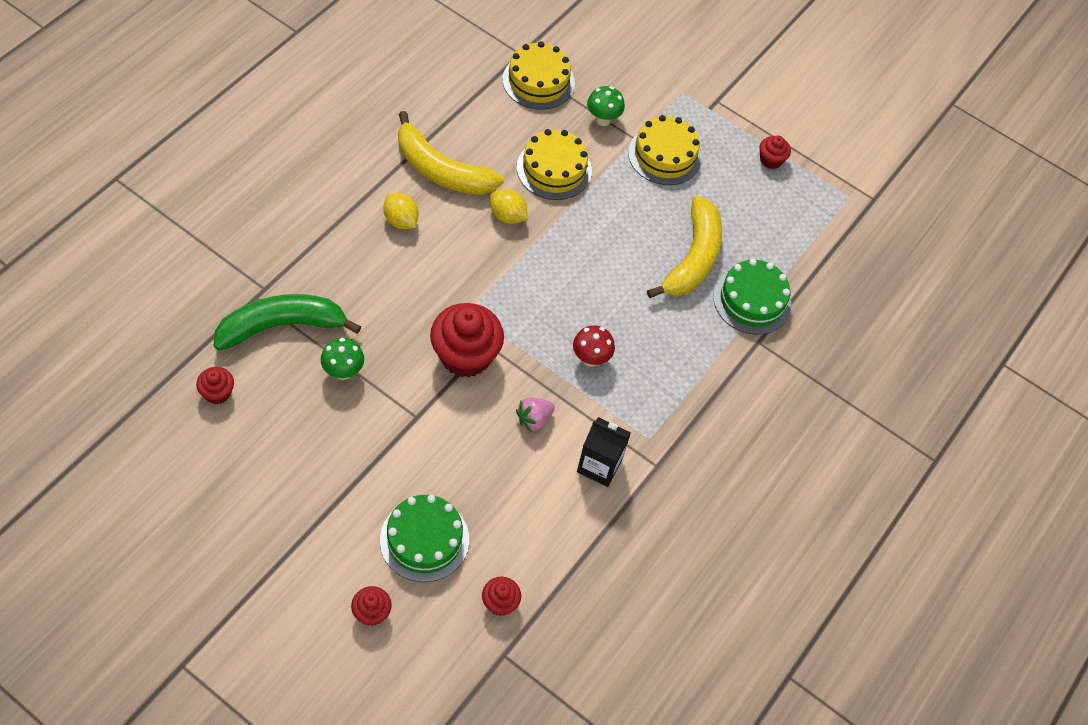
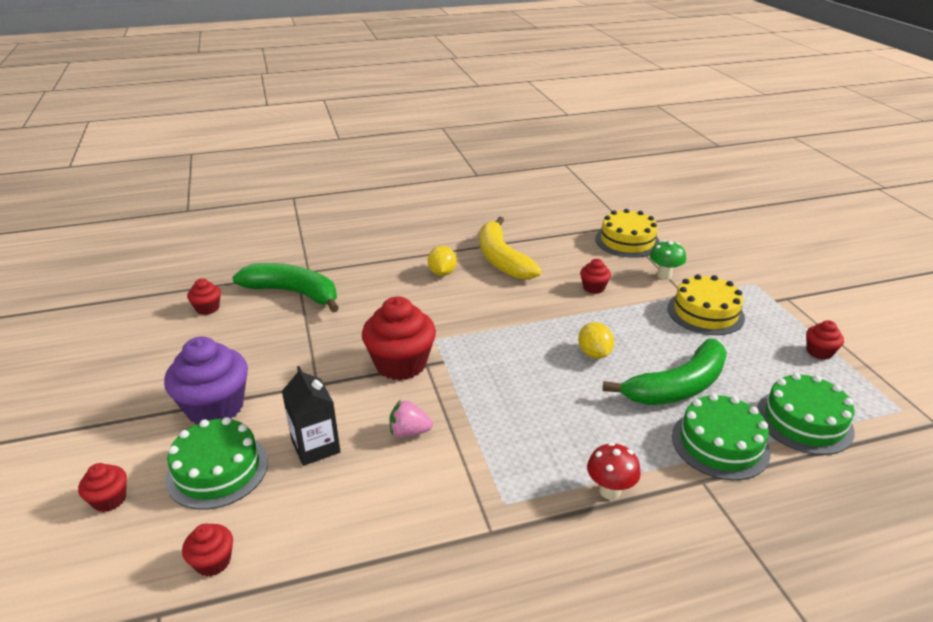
camera: 45 degrees right, 25 degrees down
(343, 372) = (300, 333): green mushroom -> none
(357, 490) = (215, 407): none -> purple cupcake
(507, 216) = (527, 299): yellow lemon -> yellow lemon (594, 353)
(554, 169) = (593, 288): yellow cake -> red cupcake
(590, 359) = (507, 414): red mushroom -> red mushroom (610, 491)
(599, 465) = (432, 499): black carton -> black carton (316, 446)
(693, 258) = (677, 387): yellow banana -> green banana
(794, 245) = (804, 421): none -> green cake

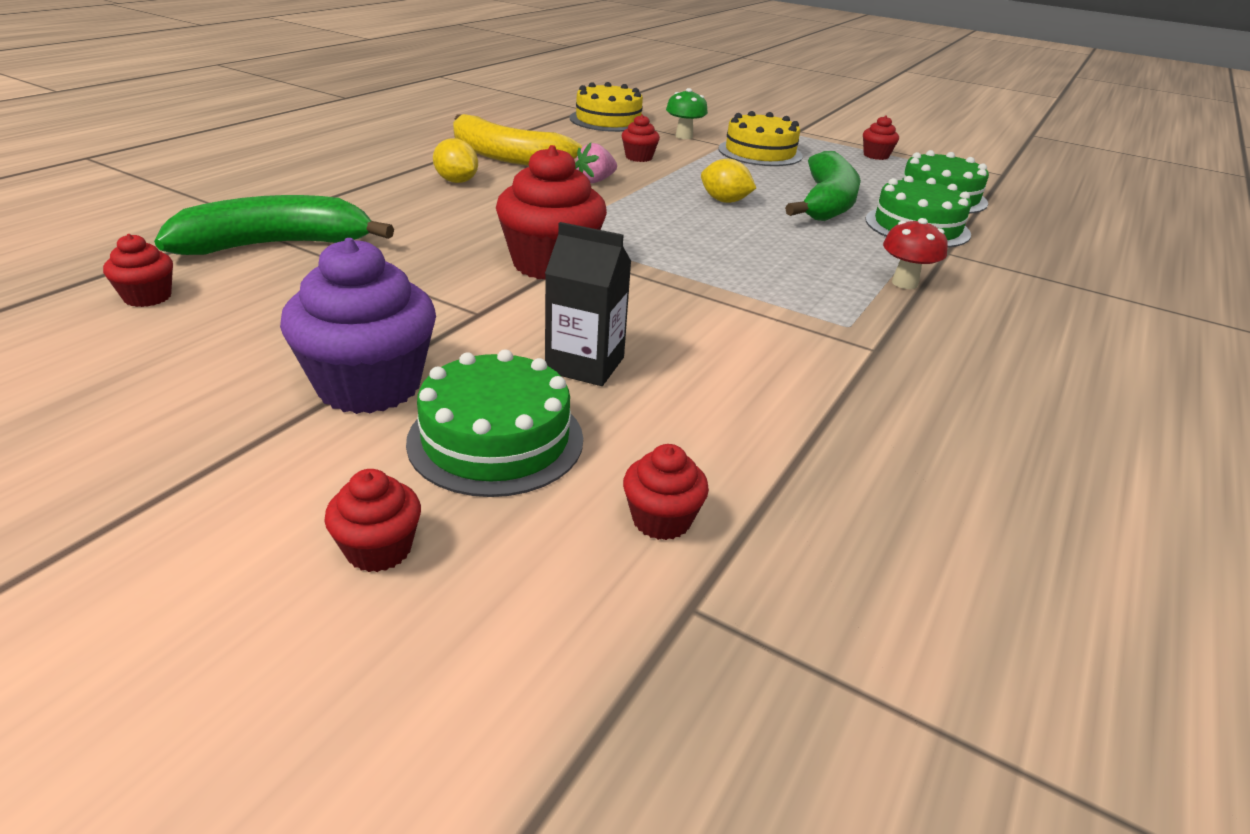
camera: 45 degrees left, 0 degrees up
(409, 432) = (666, 312): pink strawberry -> pink strawberry (595, 181)

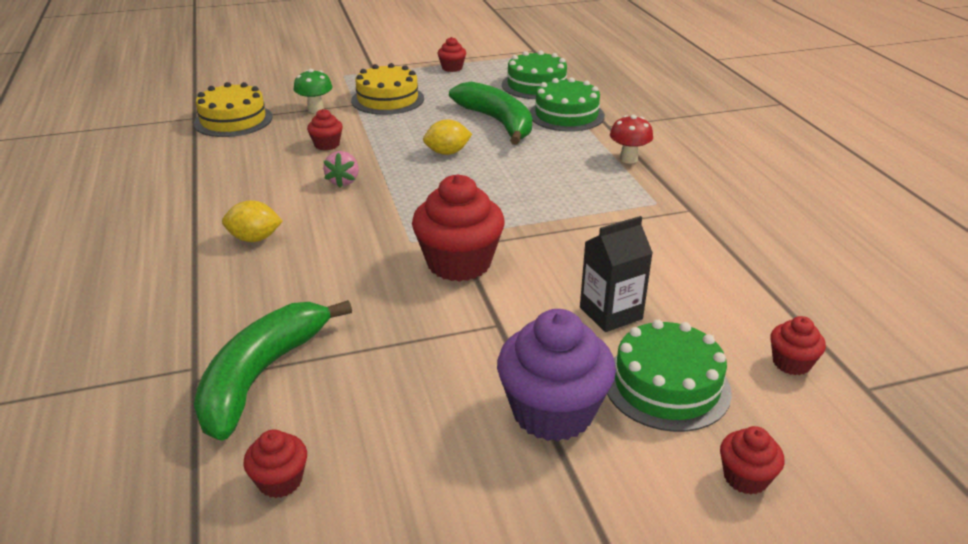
camera: 45 degrees left, 0 degrees up
(506, 157) = (238, 195): yellow banana -> none

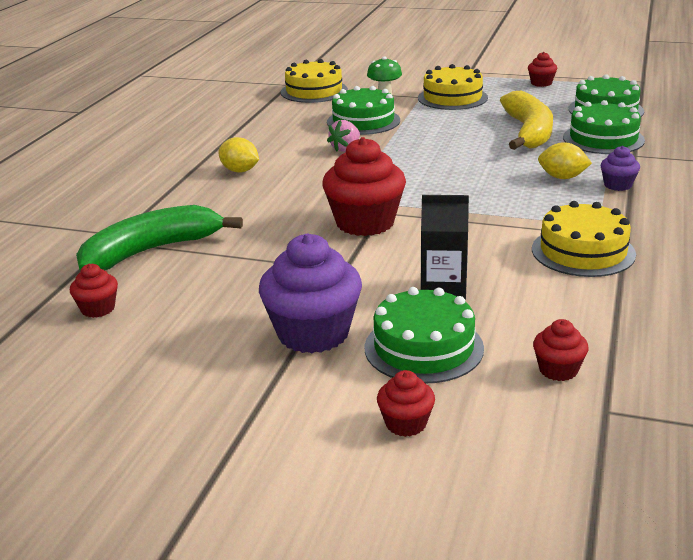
camera: 35 degrees right, 5 degrees down
(327, 145) = (363, 121): red cupcake -> green cake
(447, 153) = (453, 146): yellow lemon -> yellow lemon (562, 177)
(497, 122) = (528, 132): green banana -> yellow banana
(628, 159) = (617, 185): red mushroom -> purple cupcake
(676, 234) = (583, 251): none -> yellow cake

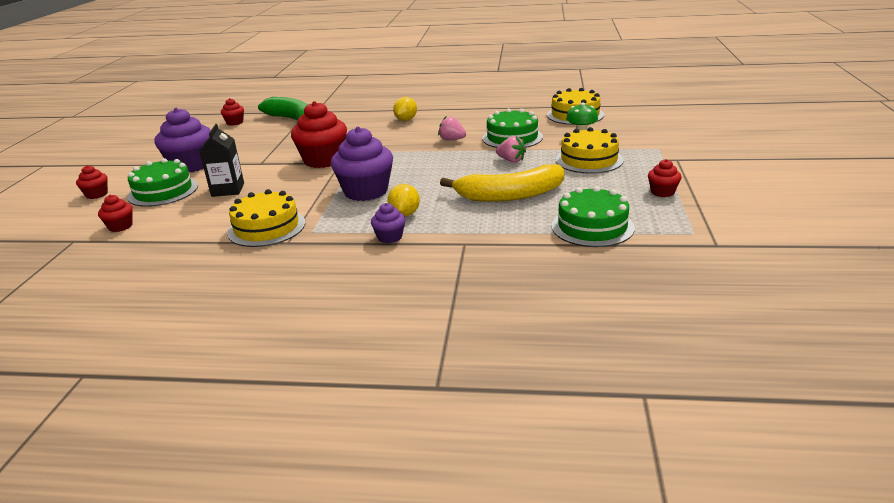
camera: 80 degrees right, 0 degrees up
(434, 126) = (511, 160): none -> pink strawberry
(490, 196) = (366, 191): none -> purple cupcake
(603, 139) = (504, 228): green cake -> none

